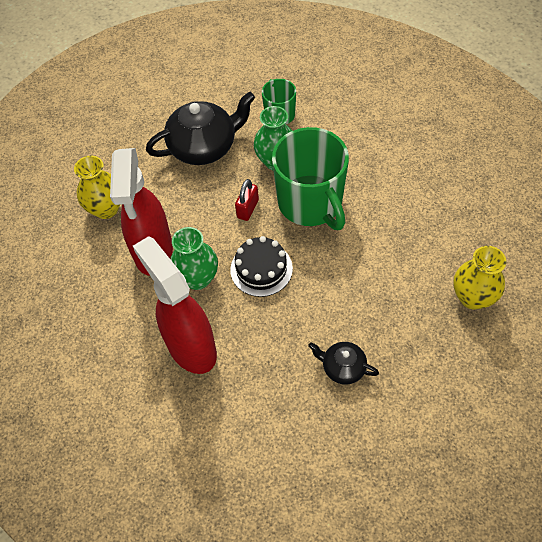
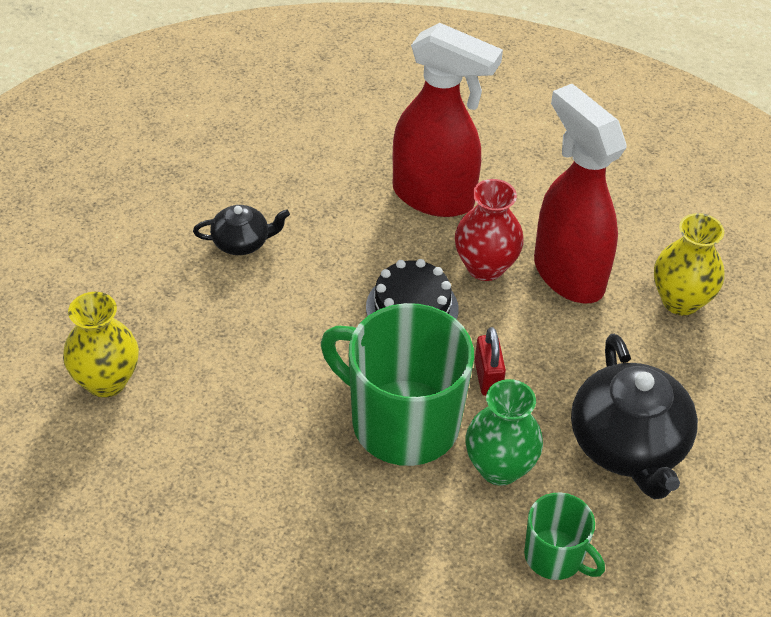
camera: 145 degrees right, 10 degrees down
(197, 278) = (485, 267): green vase -> red vase
(204, 147) = (628, 445): black teapot -> black teapot turned 45 degrees counterclockwise

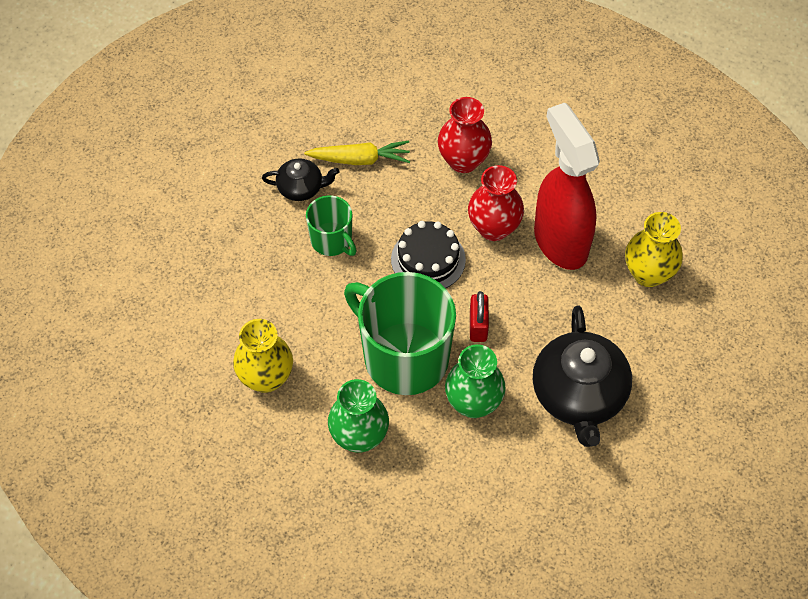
camera: 10 degrees right, 10 degrees up
(106, 381) = (181, 299): yellow vase -> yellow vase (266, 378)
(309, 205) = (360, 159): none -> yellow carrot
(361, 523) = (359, 437): none -> green vase
(434, 197) = (463, 161): red spray bottle -> red vase
(555, 556) = (503, 480): green mug -> green mug (332, 240)

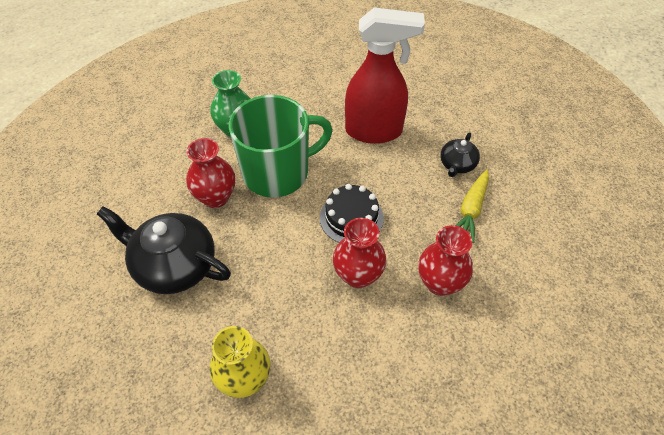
camera: 115 degrees right, 5 degrees down
(266, 378) = (308, 100): yellow vase -> none
(332, 240) = (399, 166): green mug -> none
(473, 403) = (216, 197): green vase -> red vase
(478, 326) = (274, 226): red padlock -> none
(560, 241) = (318, 320): red spray bottle -> red spray bottle (374, 131)

